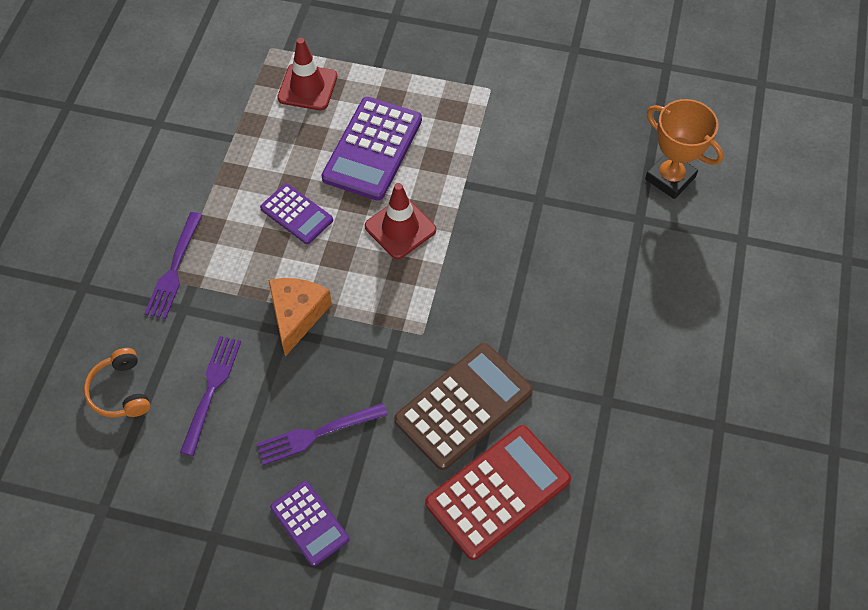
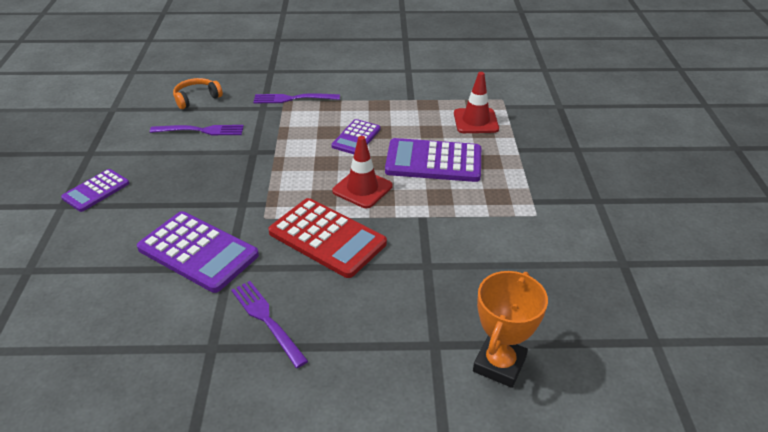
camera: 75 degrees right, 20 degrees down
(297, 315) = (268, 154): orange cheese -> none
(317, 434) = (168, 181): purple fork -> purple fork (267, 320)
(463, 406) = (198, 252): brown calculator -> purple calculator
(498, 492) = (116, 285): red calculator -> red calculator (327, 238)

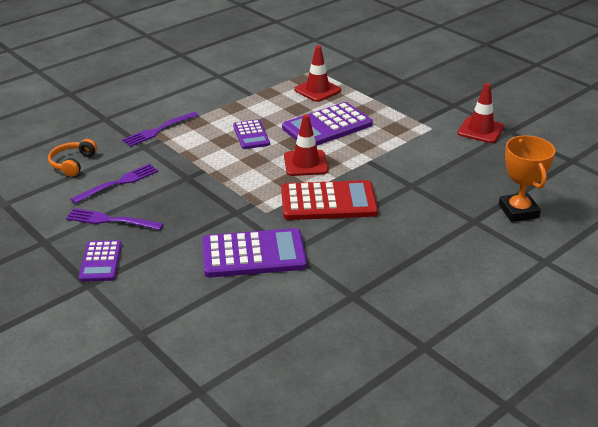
camera: 40 degrees left, 5 degrees down
(267, 320) = (363, 263): purple fork -> purple fork (111, 220)
(588, 244) = (480, 130): none -> red traffic cone

